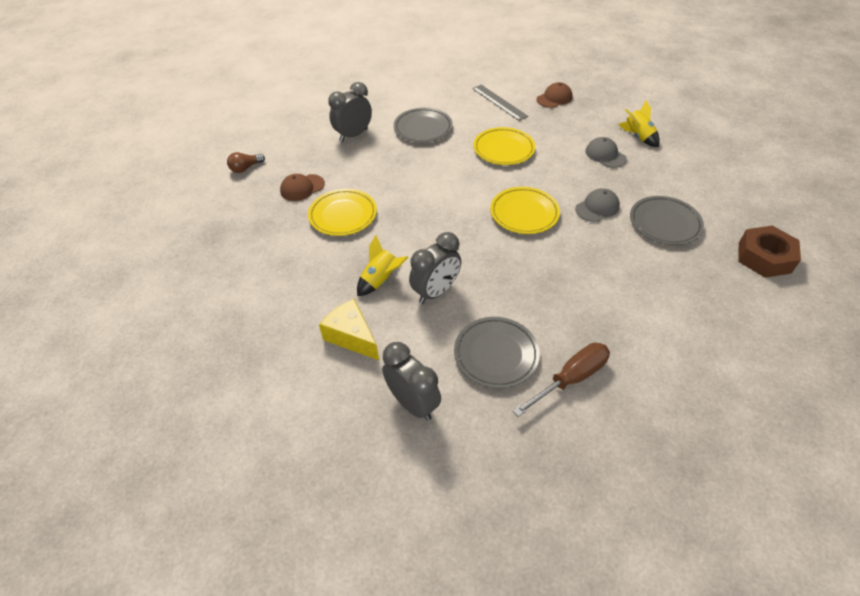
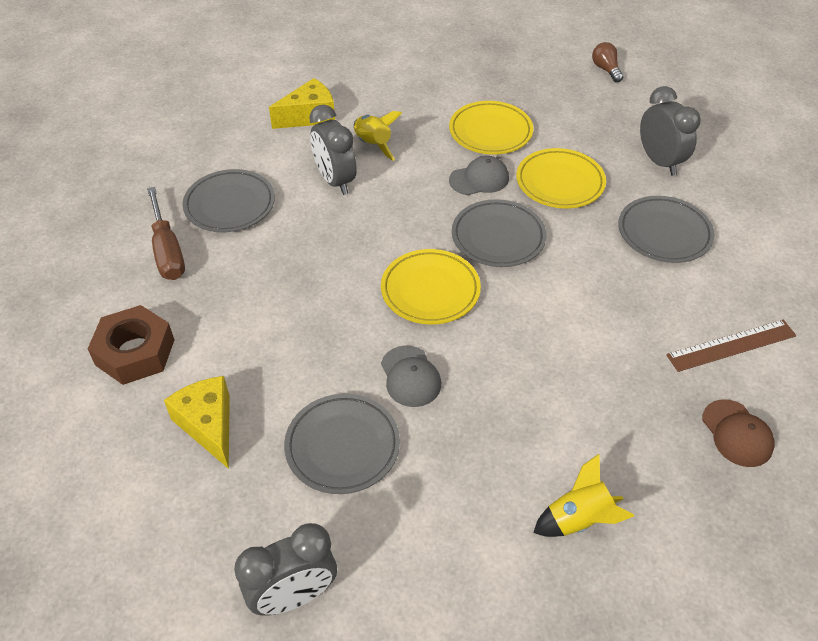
camera: 105 degrees right, 0 degrees up
(302, 188) = (554, 107): brown cap -> none
(413, 403) = (213, 141): grey clock -> grey clock (294, 596)
(459, 192) = (498, 237): none -> grey plate
(499, 102) = (731, 345): grey ruler -> brown ruler
(503, 149) = (586, 311): yellow plate -> yellow plate (560, 182)
(605, 155) = (536, 441): grey cap -> grey cap (479, 179)
(699, 288) = (209, 425): none -> yellow cheese
(764, 257) = (214, 544): brown nut -> brown nut (135, 352)

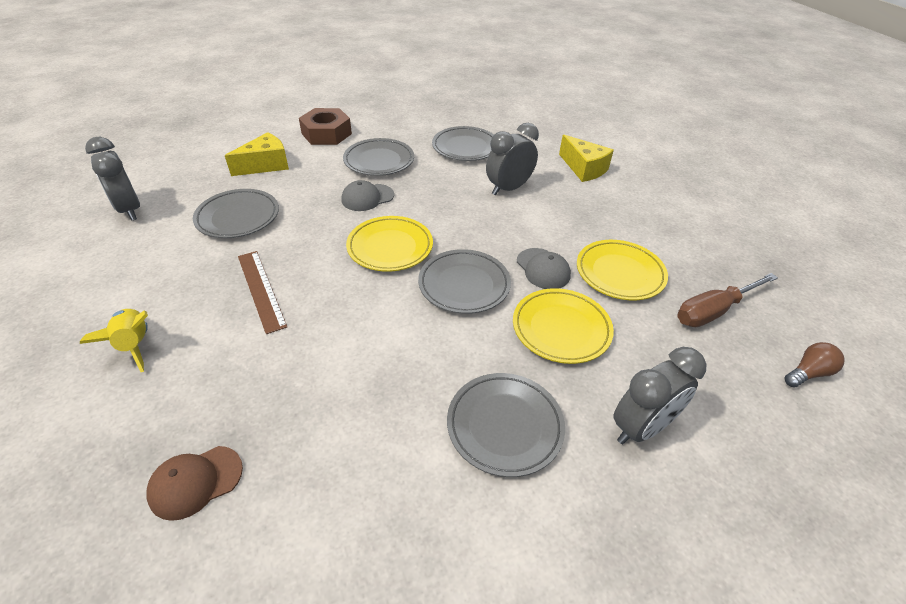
camera: 80 degrees right, 5 degrees down
(167, 251) = (414, 131): brown screwdriver -> brown screwdriver (713, 311)
(237, 293) = (379, 161): none -> grey plate
(373, 145) = (563, 203): yellow rocket -> none
(410, 376) = (298, 243): grey cap -> grey cap (367, 197)
(731, 345) = (324, 488): brown ruler -> brown ruler (261, 290)

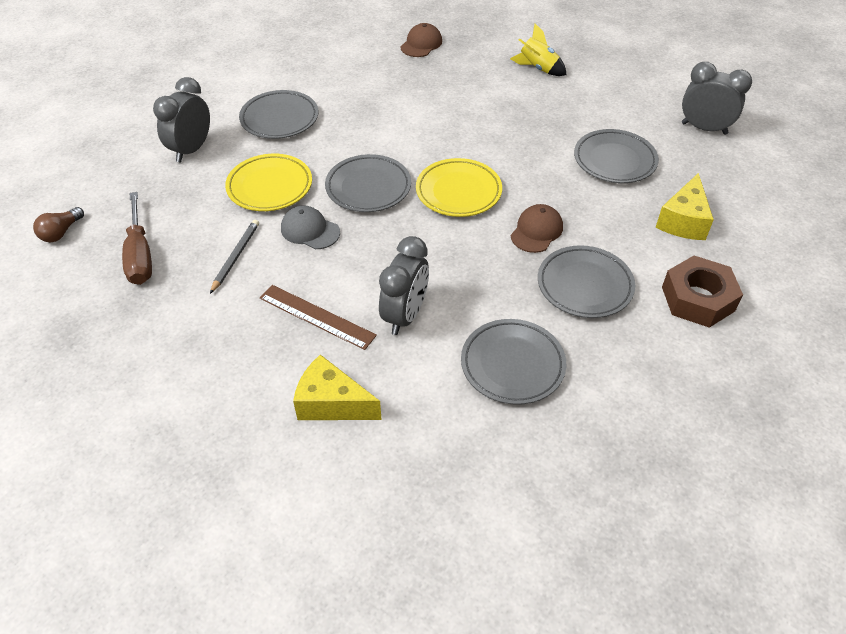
camera: 150 degrees right, 5 degrees up
(261, 290) = (512, 122): brown ruler -> brown ruler (317, 316)
(367, 197) = (536, 231): grey cap -> brown cap
(619, 273) = (235, 257): yellow plate -> grey pencil
(713, 311) = (140, 255): brown screwdriver -> brown screwdriver turned 135 degrees clockwise

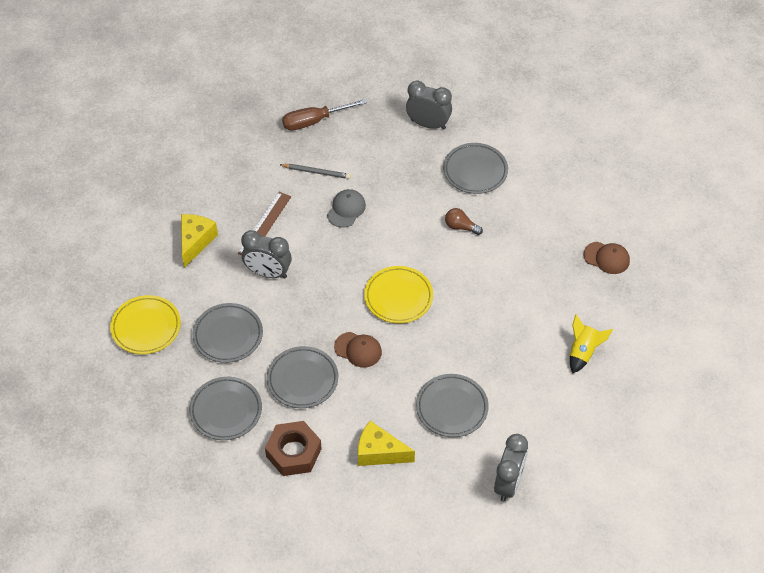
camera: 85 degrees right, 5 degrees up
(61, 232) = (332, 75): brown light bulb -> brown light bulb (461, 227)
(270, 186) = (391, 178): yellow plate -> yellow plate (146, 327)
(368, 187) = (397, 239): grey plate -> grey plate (226, 411)

